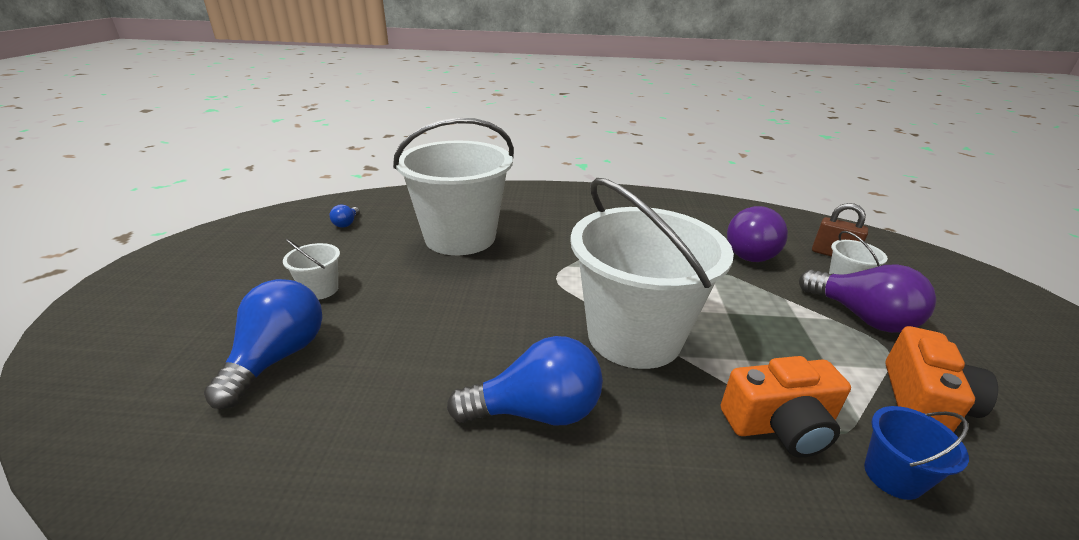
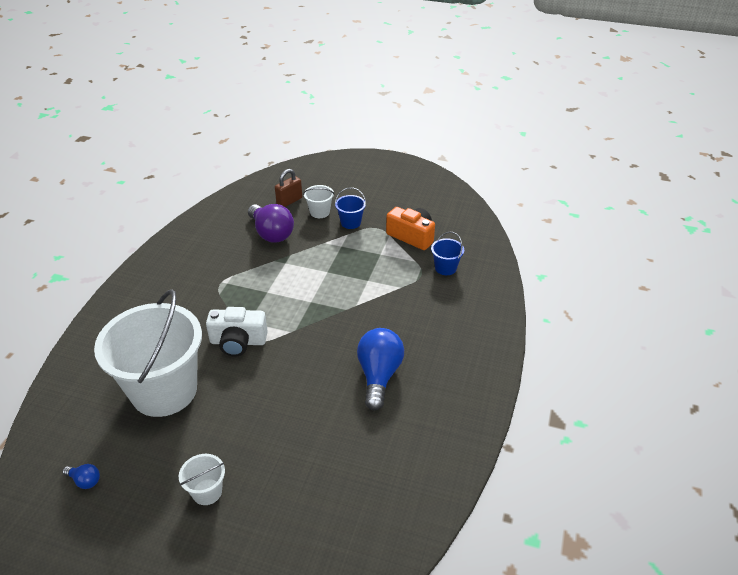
camera: 75 degrees left, 10 degrees up
(278, 357) = (289, 509): blue light bulb -> none
(548, 266) = (238, 342): none -> white camera
(634, 336) = (333, 319): white bucket -> none
(780, 425) = (412, 288): orange camera -> none
(861, 317) = (350, 222): purple light bulb -> blue bucket

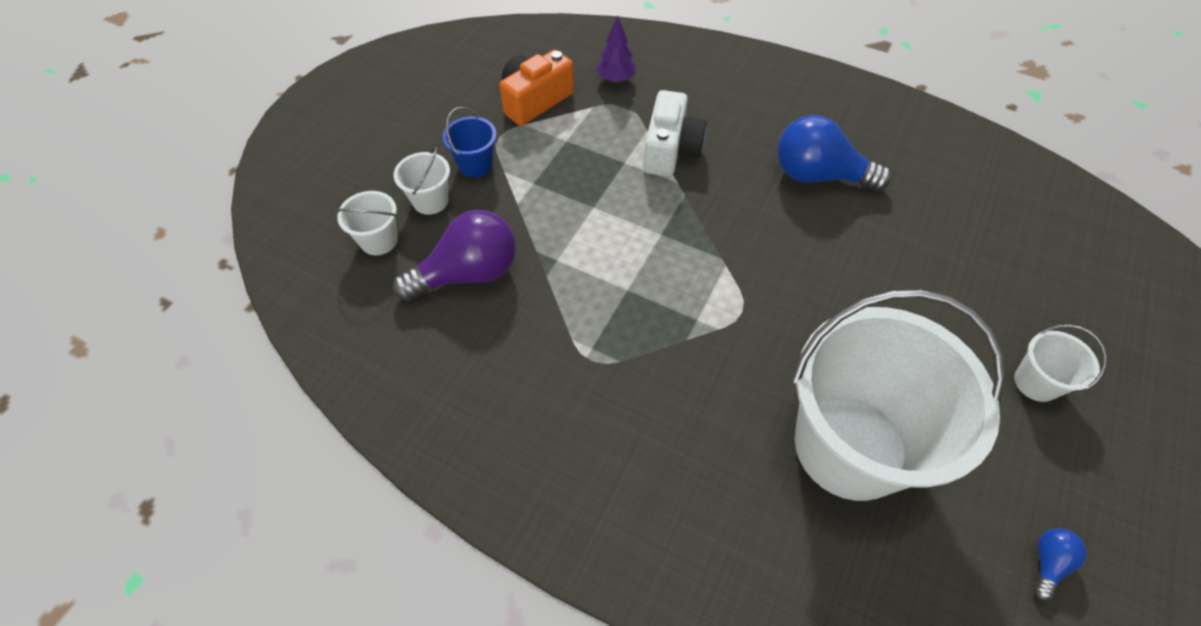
camera: 80 degrees left, 15 degrees up
(238, 342) = (742, 335): white camera -> white camera (670, 150)
(289, 201) = (379, 240): brown padlock -> white bucket
(445, 268) = (616, 79): blue bucket -> purple tree

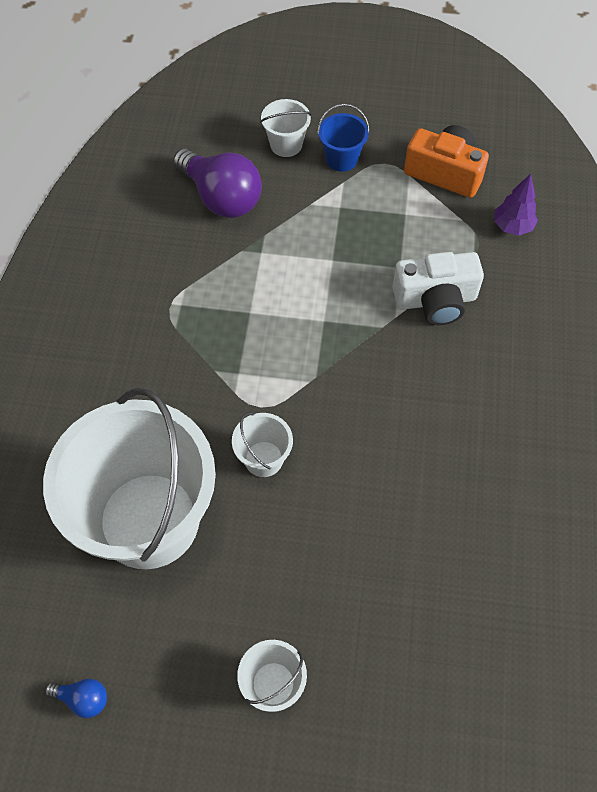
camera: 70 degrees right, 5 degrees up
(379, 240) = (230, 129): white bucket -> white bucket (263, 459)
(818, 175) = (466, 440): blue light bulb -> none

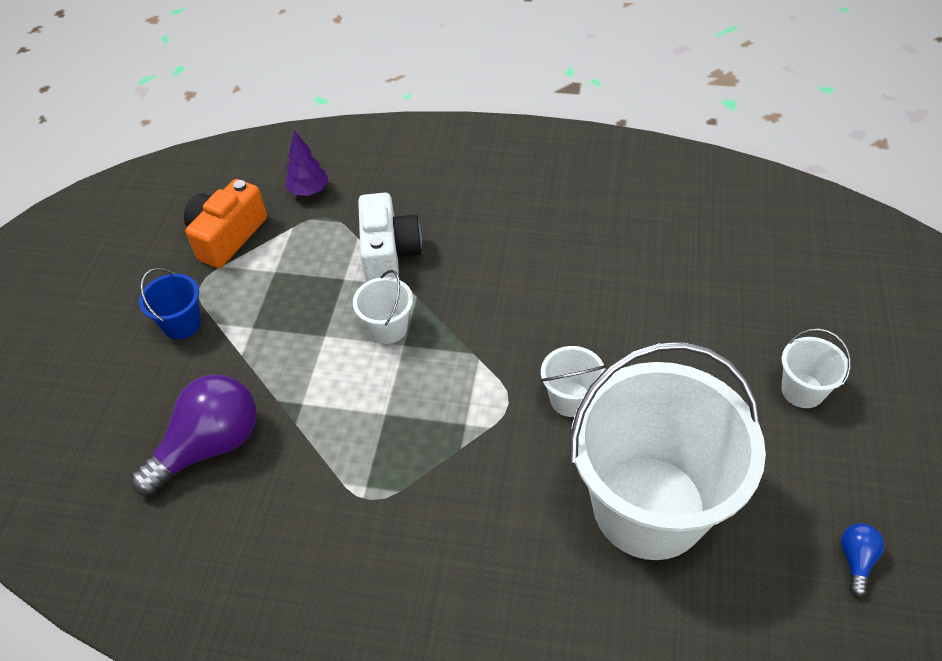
camera: 85 degrees left, 10 degrees down
(286, 145) = (143, 378): white bucket -> white bucket (388, 328)

